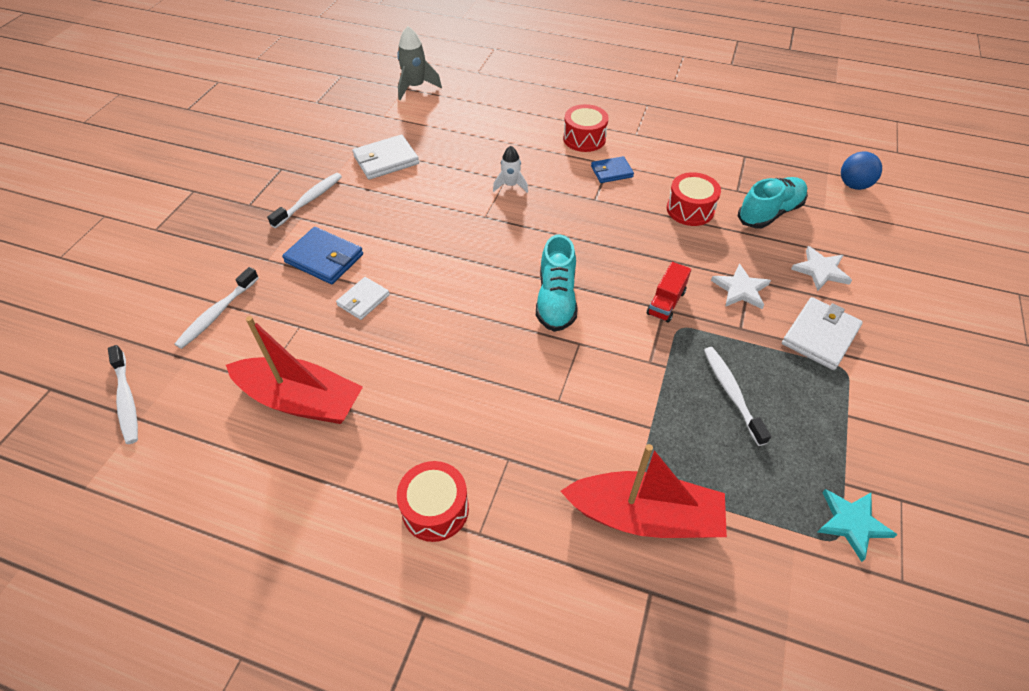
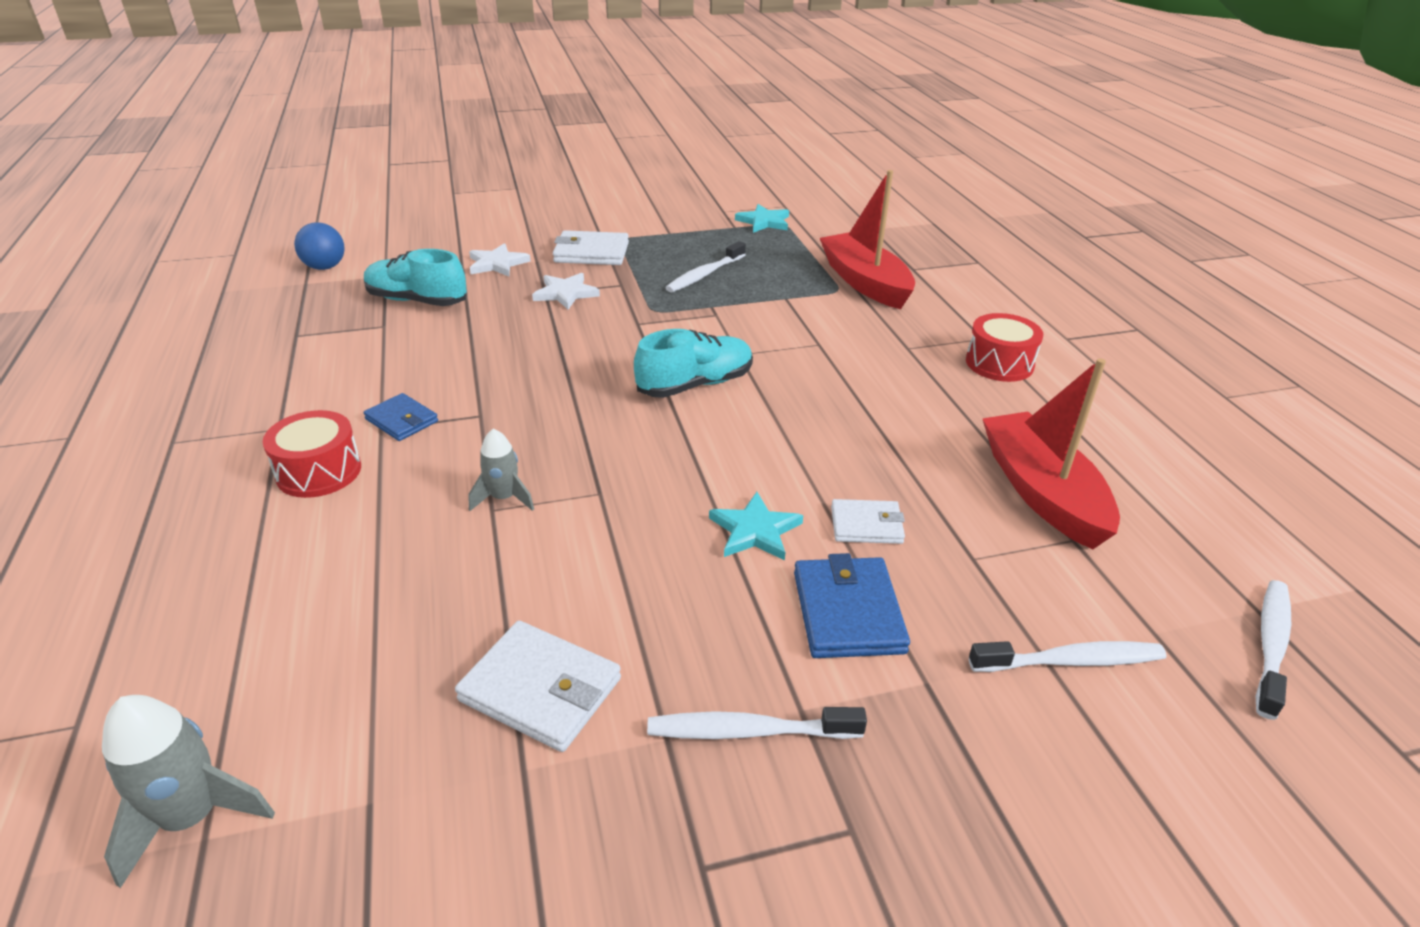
camera: 125 degrees left, 15 degrees down
(403, 256) = (755, 530): none -> turquoise star
(510, 185) = (504, 498): white rocket -> grey rocket
(666, 302) = (627, 324): red truck -> none
(690, 209) = (449, 345): red drum -> none

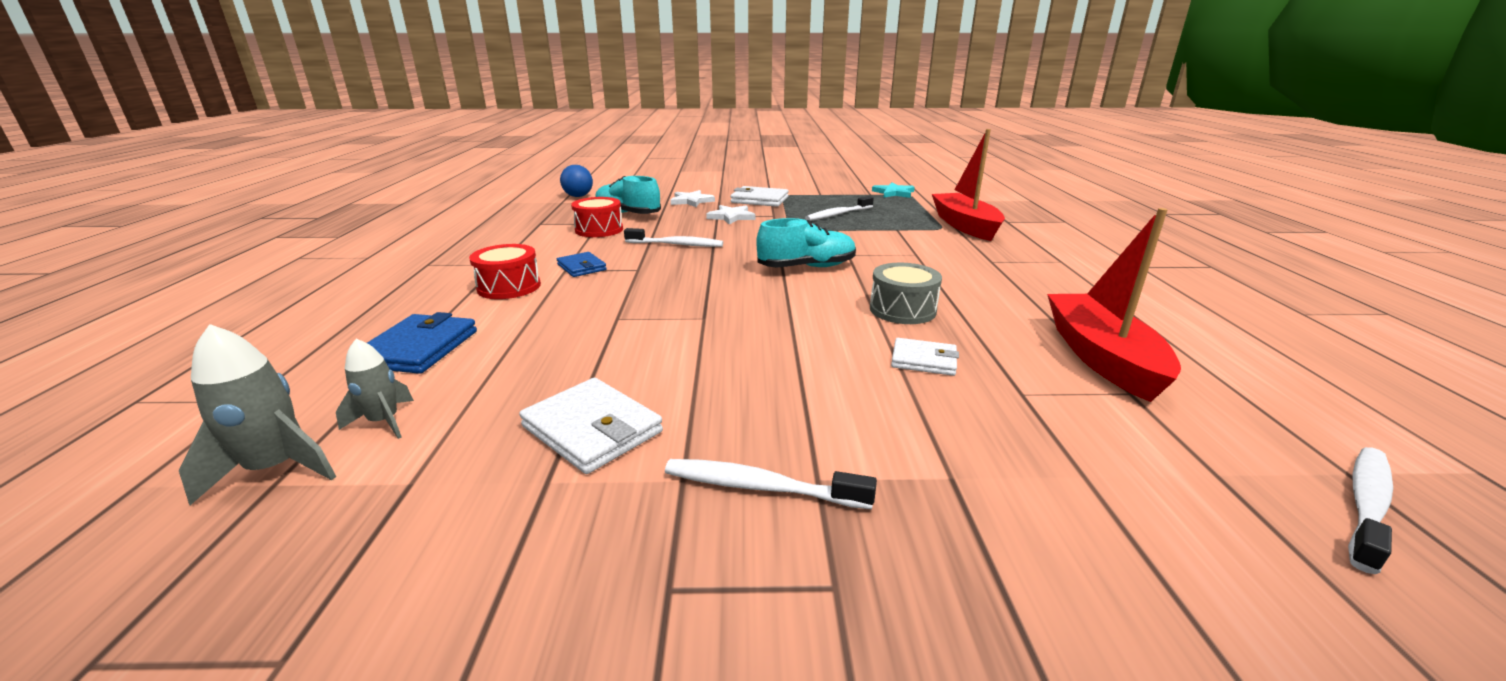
camera: 15 degrees right, 10 degrees down
(504, 498) = (629, 313): grey rocket -> grey rocket (384, 422)
(755, 530) = (821, 353): turquoise star -> none
(826, 446) = (902, 310): none -> grey drum
(848, 612) = (887, 415): blue wallet -> blue wallet (419, 348)
(999, 363) = (1073, 276): red drum -> red drum (599, 230)
(1071, 661) = (1115, 484): white toothbrush -> white toothbrush (676, 244)

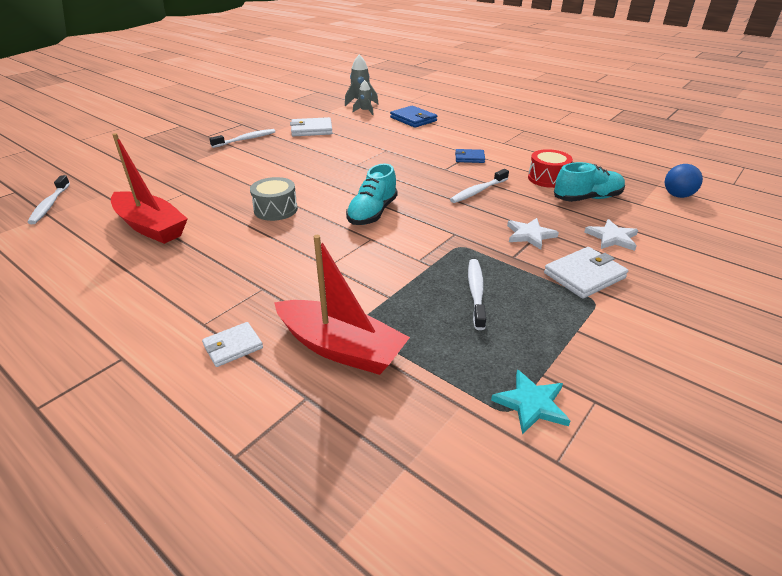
camera: 130 degrees right, 10 degrees up
(509, 287) = (461, 139): red drum -> none
(923, 360) = (236, 188): white wallet -> white wallet (233, 346)

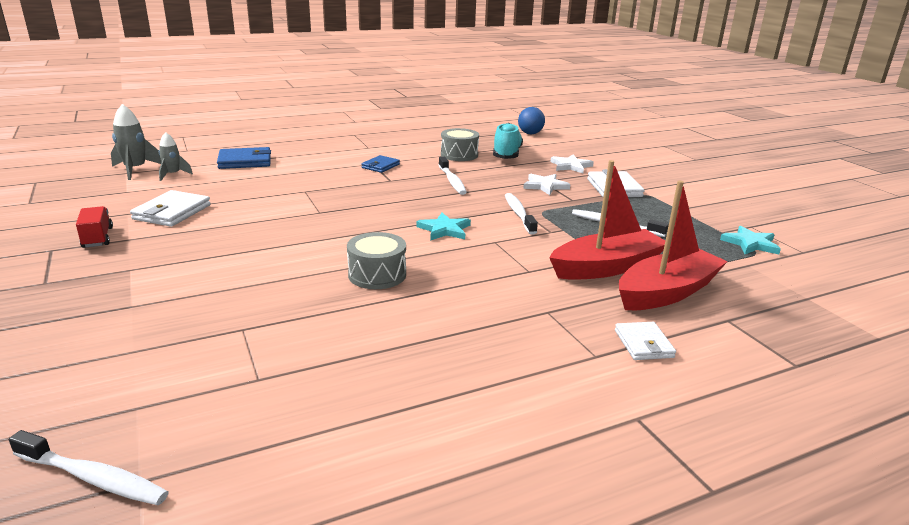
camera: 65 degrees left, 10 degrees down
(150, 227) = (323, 368): red boat -> red boat (606, 267)
(246, 139) = (122, 257): white toothbrush -> white toothbrush (519, 214)
(263, 127) = (97, 238): none -> red truck
(372, 213) = (444, 229): turquoise shoe -> turquoise star
(547, 178) = (459, 155): red drum -> grey drum

